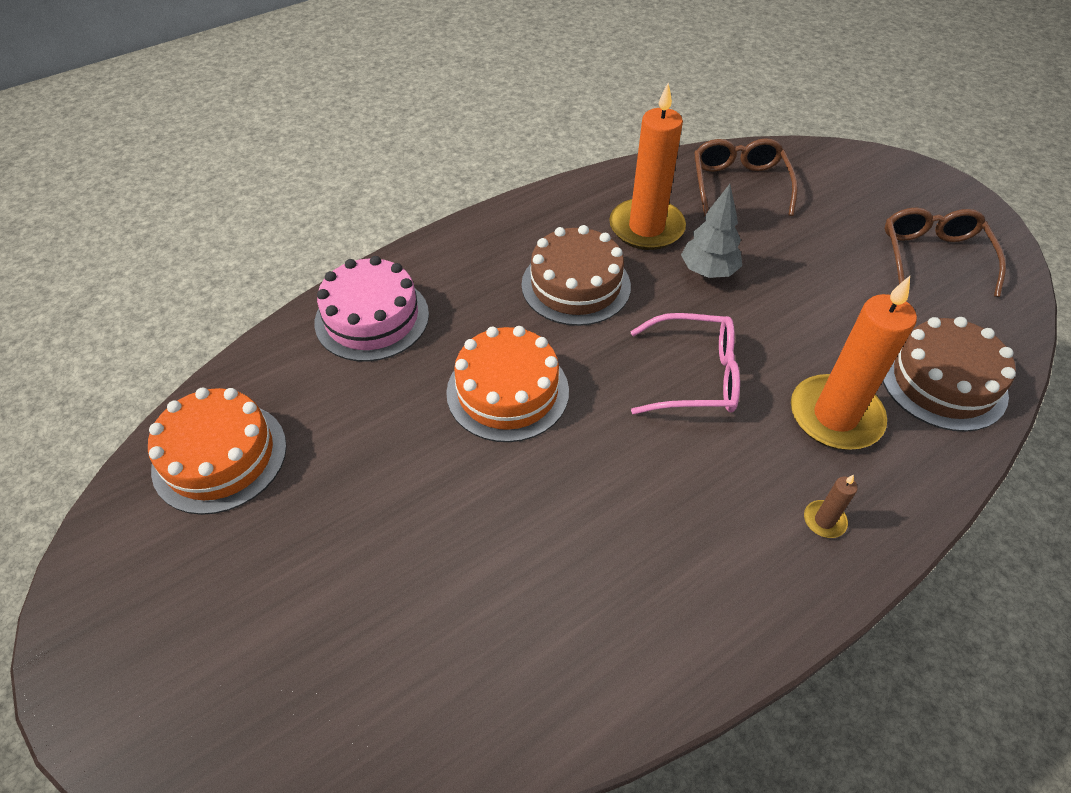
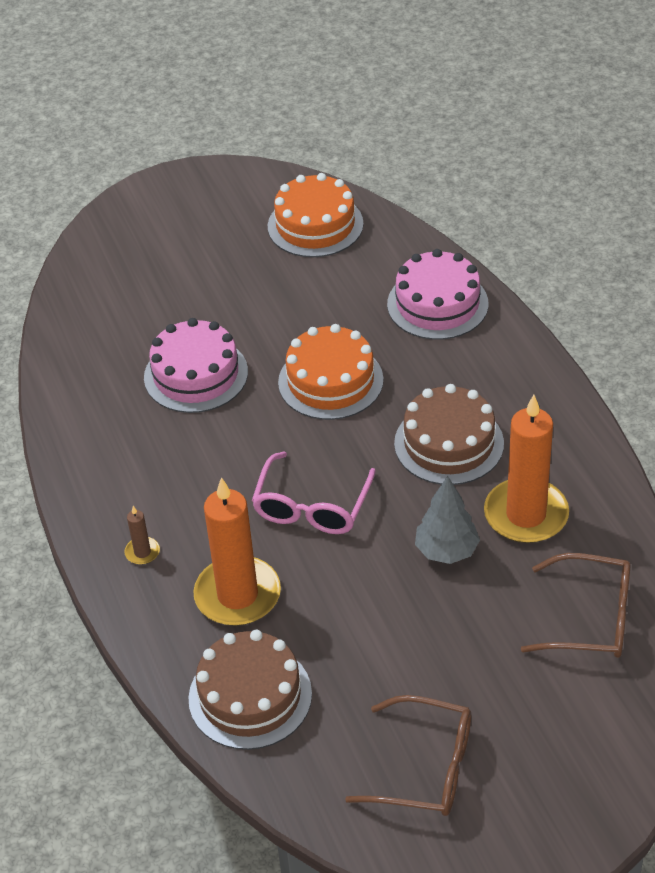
camera: 105 degrees right, 5 degrees down
(522, 534) = (196, 374): none -> pink cake

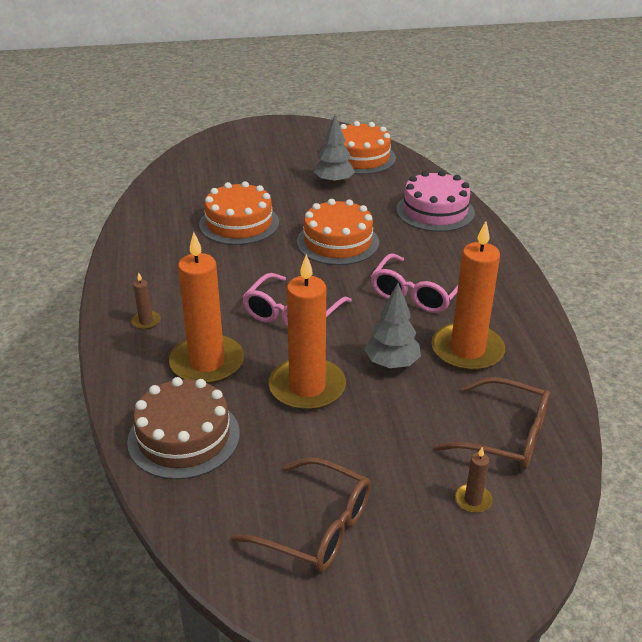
camera: 10 degrees right, 10 degrees down
(196, 374) = (239, 223): pink cake -> orange cake
(293, 278) = (334, 182): none -> grey tree
(362, 603) = (307, 387): none -> orange candle
(449, 443) = (417, 293): brown cake -> pink glasses
(573, 702) = (473, 500): none -> brown candle

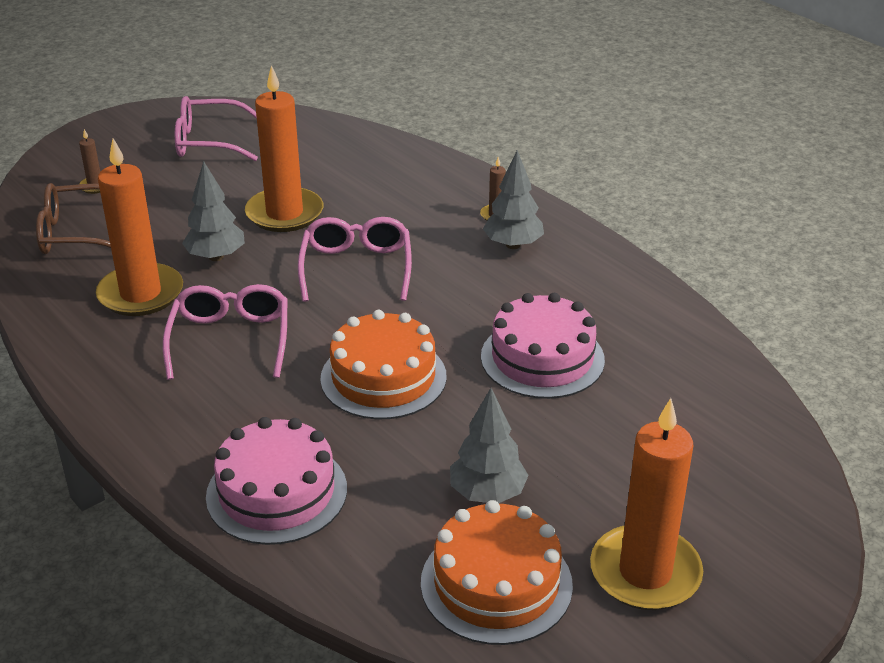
camera: 150 degrees right, 0 degrees up
(166, 293) = (513, 245): none -> grey tree
(184, 437) = (355, 154): brown cake -> none
(207, 363) = (395, 203): orange candle -> orange candle (645, 572)
(239, 223) = (542, 358): orange cake -> pink cake
(316, 527) = (209, 142): brown glasses -> pink glasses

